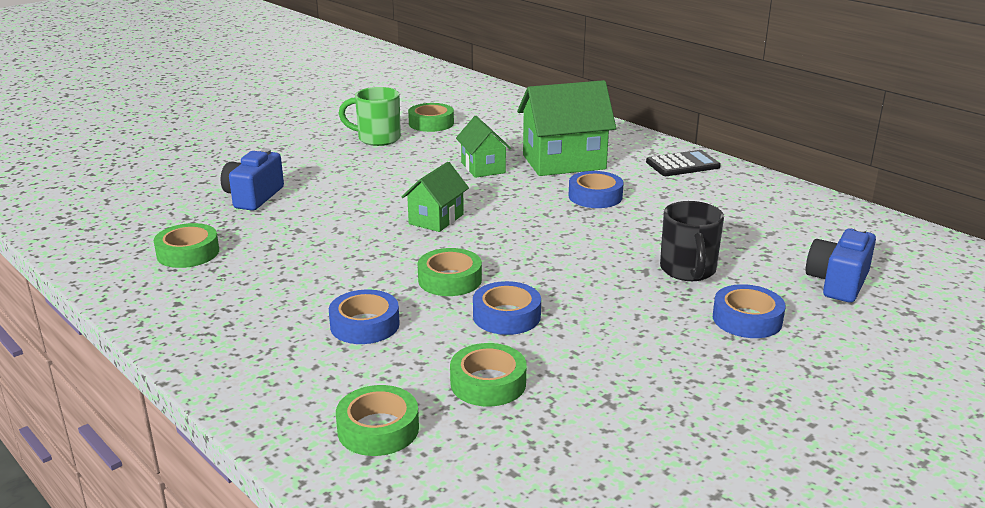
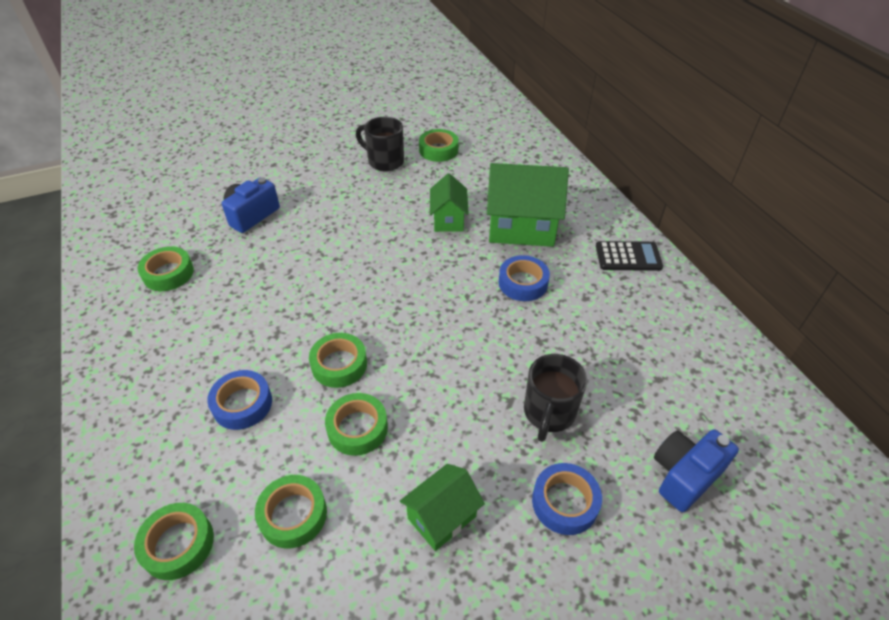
camera: 20 degrees right, 20 degrees up
(377, 139) = (384, 161): green mug -> black mug
(436, 219) = (372, 280): green house -> green house (442, 517)
(506, 316) = (357, 428): blue tape -> green tape

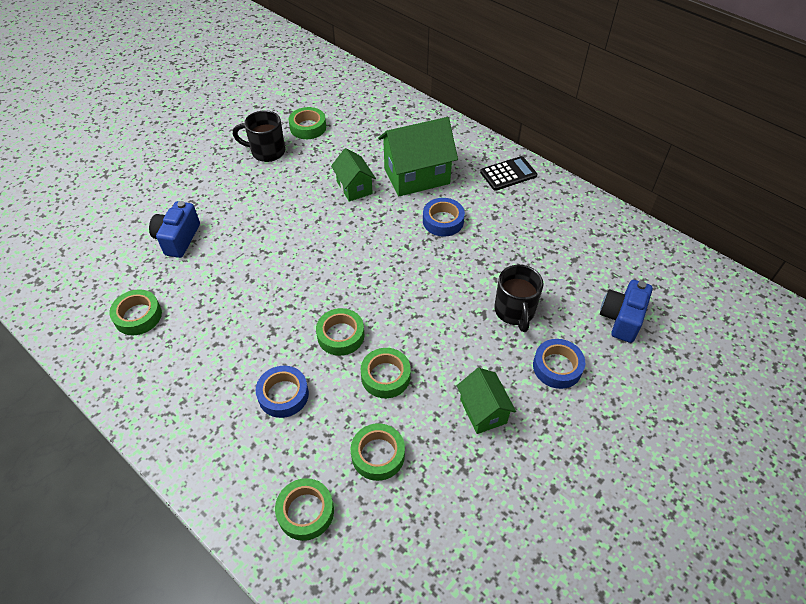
camera: 25 degrees left, 5 degrees up
(442, 517) = (483, 411): green house -> green house turned 45 degrees counterclockwise

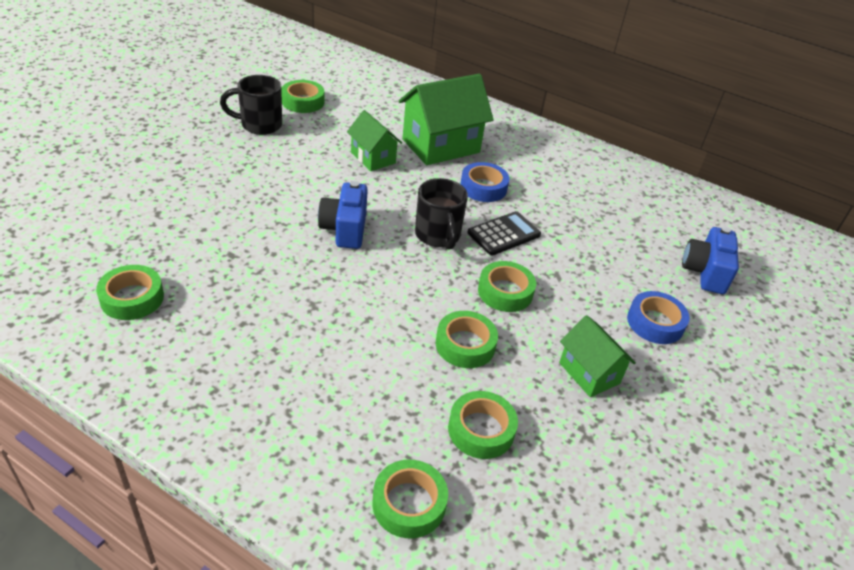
camera: 15 degrees left, 10 degrees down
(178, 239) = (168, 213): blue camera -> blue camera (345, 229)
(283, 395) = (345, 373): blue tape -> none
(340, 335) = (399, 305): green tape -> green tape (505, 292)
(508, 174) = (540, 143): black calculator -> black calculator (504, 234)
(514, 311) = (590, 271): black mug -> black mug (438, 236)

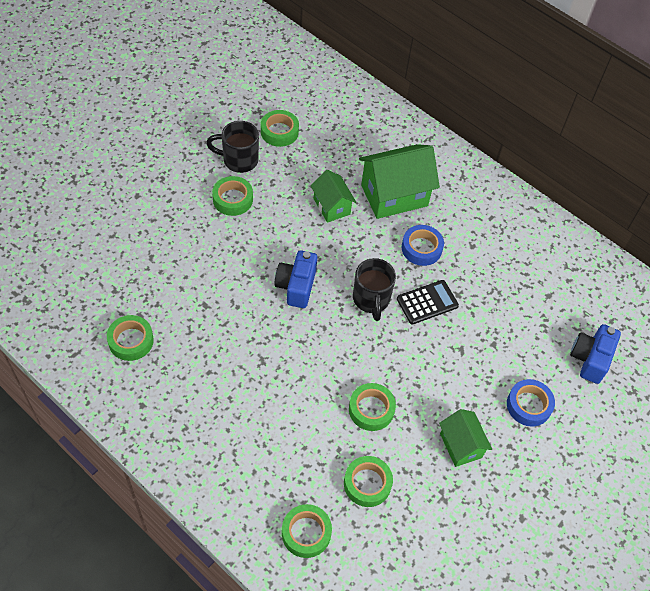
camera: 10 degrees right, 15 degrees up
(505, 292) = (414, 362): green tape -> green tape (233, 199)

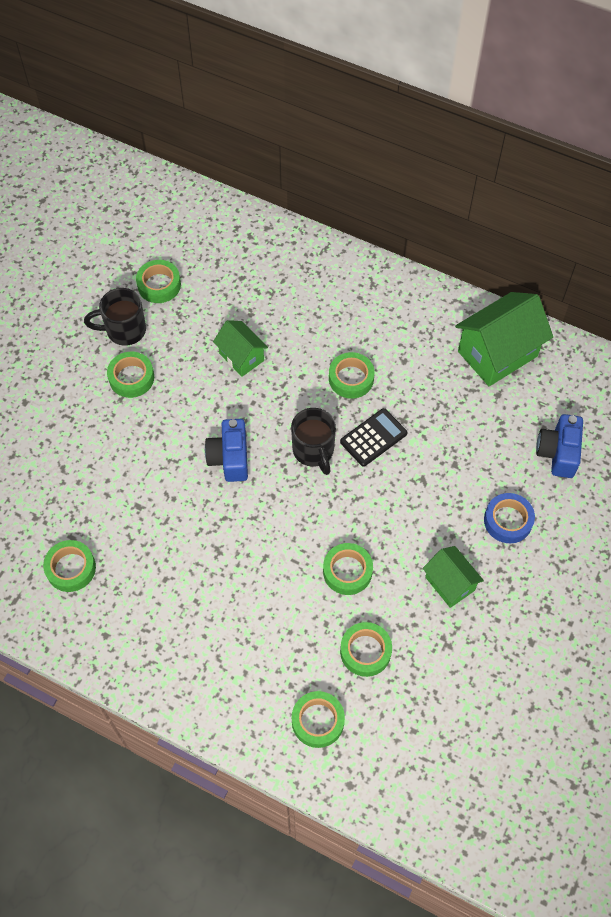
camera: 10 degrees left, 5 degrees up
(394, 195) = (305, 326): green house -> green house (497, 354)
(421, 248) = (351, 378): blue tape -> green tape

